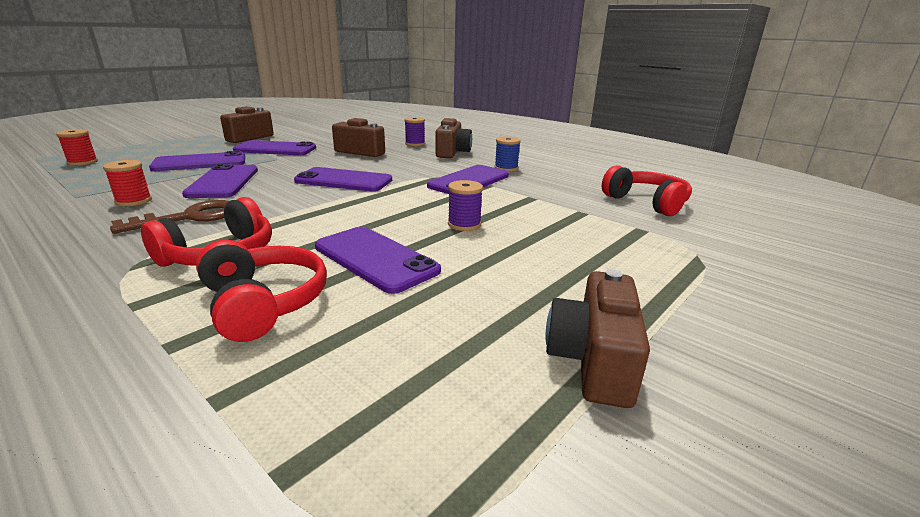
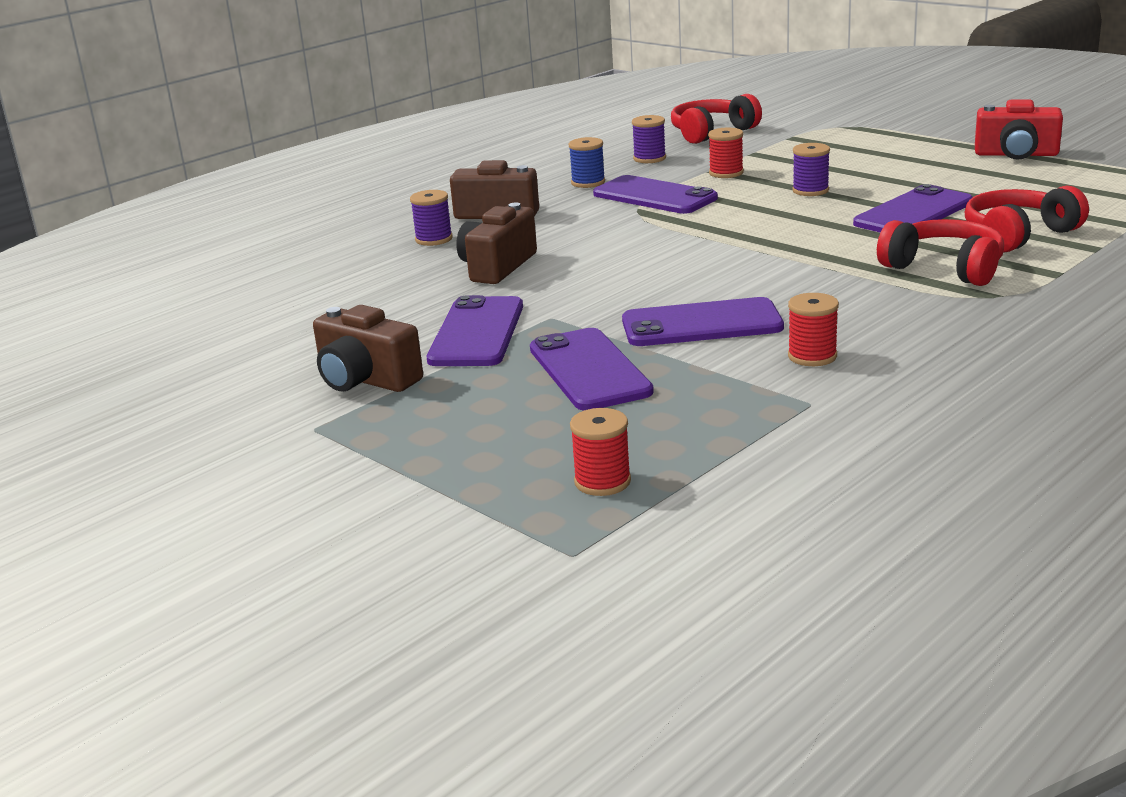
camera: 85 degrees left, 0 degrees up
(189, 217) = (855, 306): brown key -> none
(344, 180) = (671, 256): purple phone -> none
(522, 201) = (726, 173): none -> red spool
(563, 183) = (649, 158): none -> purple spool
(593, 360) = (1016, 154): brown camera -> red camera

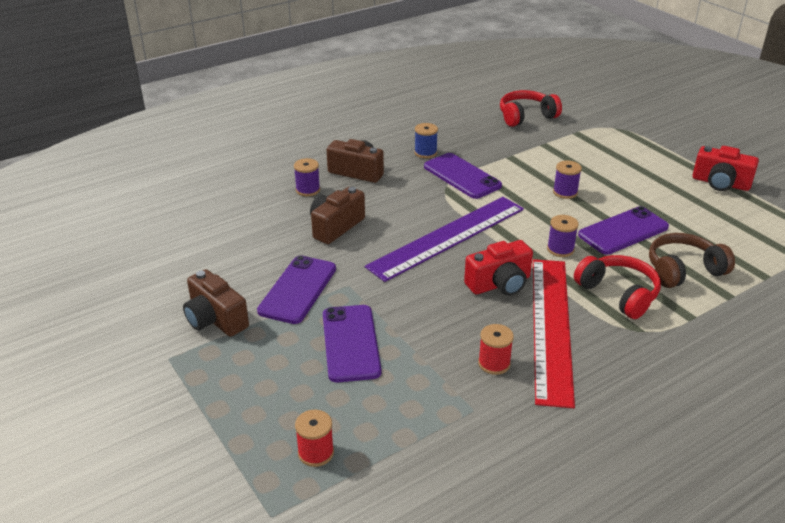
camera: 10 degrees right, 10 degrees up
(649, 158) = (474, 136): purple spool -> purple spool (560, 249)
(669, 253) = (447, 237): none -> purple ruler
(701, 324) = (438, 314): purple phone -> none
(726, 173) = (518, 162): red spool -> none
(772, 284) = (500, 284): none -> red camera
(871, 311) = (551, 327): none -> red ruler
(1019, 235) = (683, 270): red headphones -> brown headphones

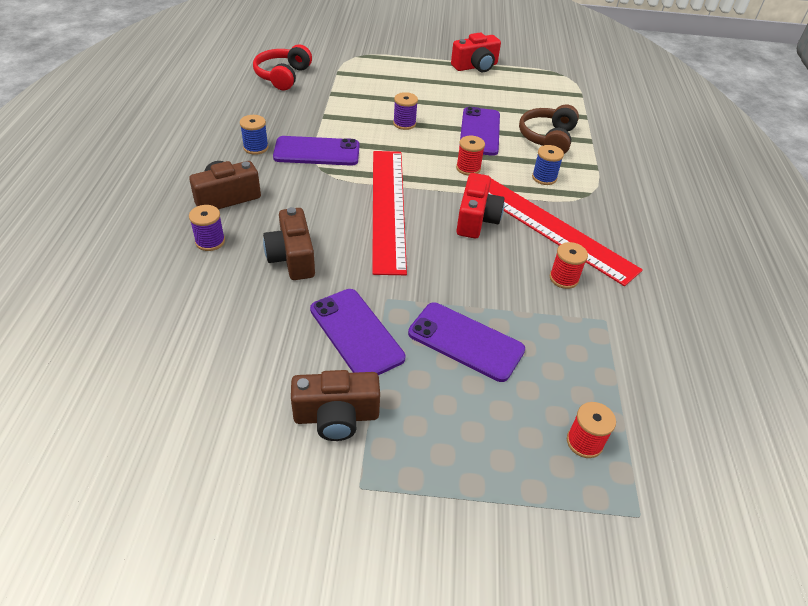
camera: 55 degrees left, 10 degrees up
(447, 237) = (388, 208): purple ruler -> red ruler
(560, 249) = (468, 168): purple spool -> red spool
(618, 294) = (544, 178): red headphones -> blue spool

